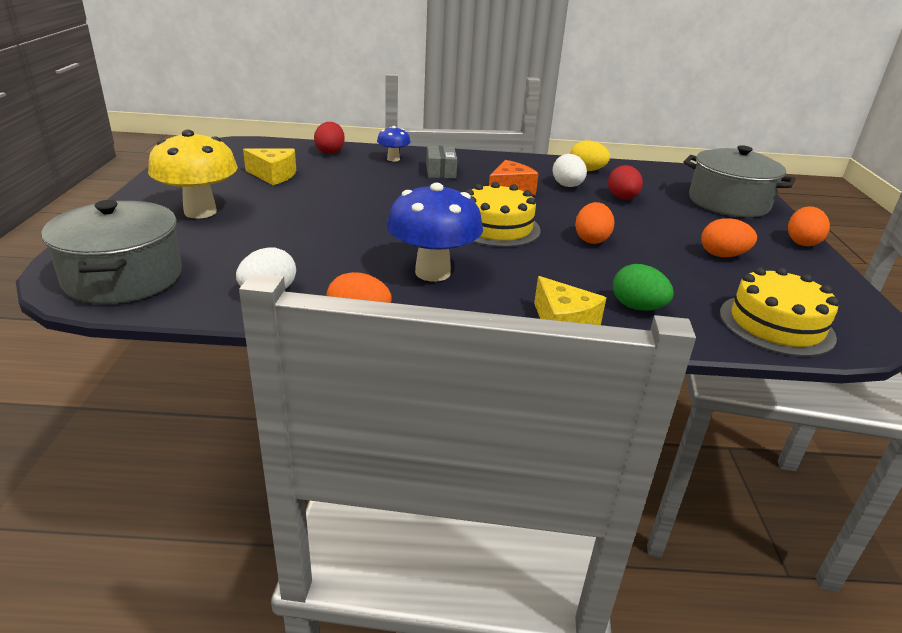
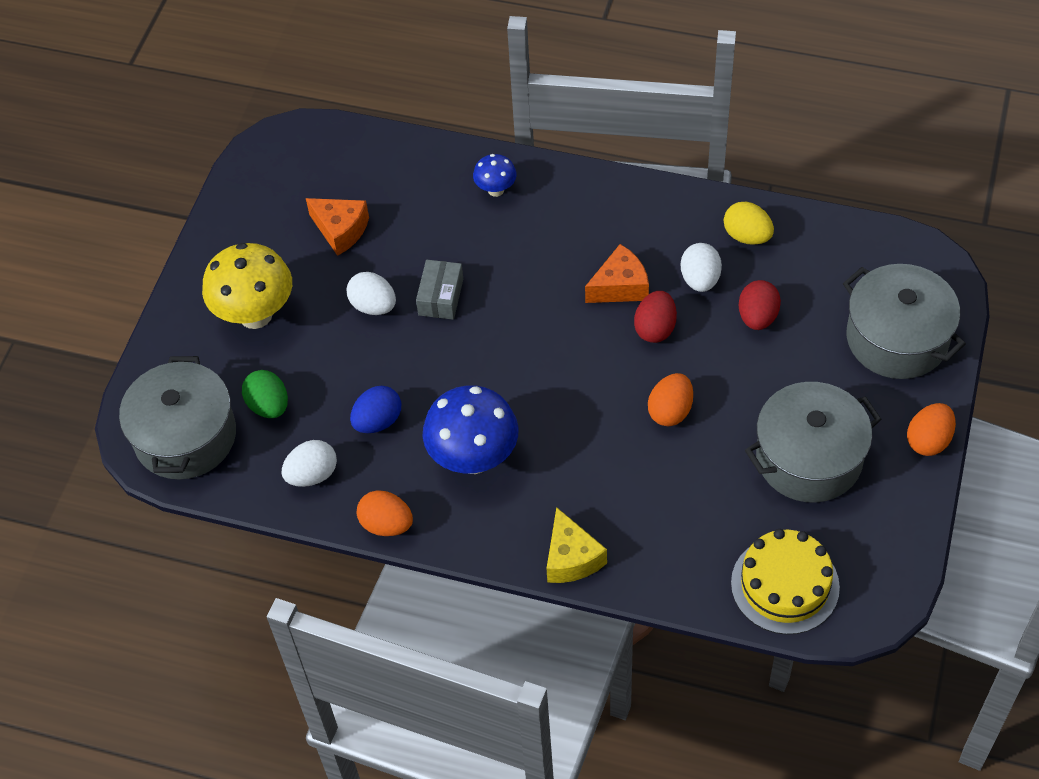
camera: 20 degrees right, 25 degrees up
(273, 175) = (340, 230): yellow cheese -> orange cheese
(310, 204) = (373, 306): none -> white egg
(330, 152) = (418, 164): red egg -> red egg (655, 328)
(330, 258) = (378, 421): none -> blue egg
(440, 171) = (548, 228): grey box -> grey box (440, 297)
(496, 227) = (571, 375): yellow cake -> none
(637, 307) = (657, 540): green egg -> green egg (269, 406)
(722, 255) = (809, 458): orange egg -> grey pot

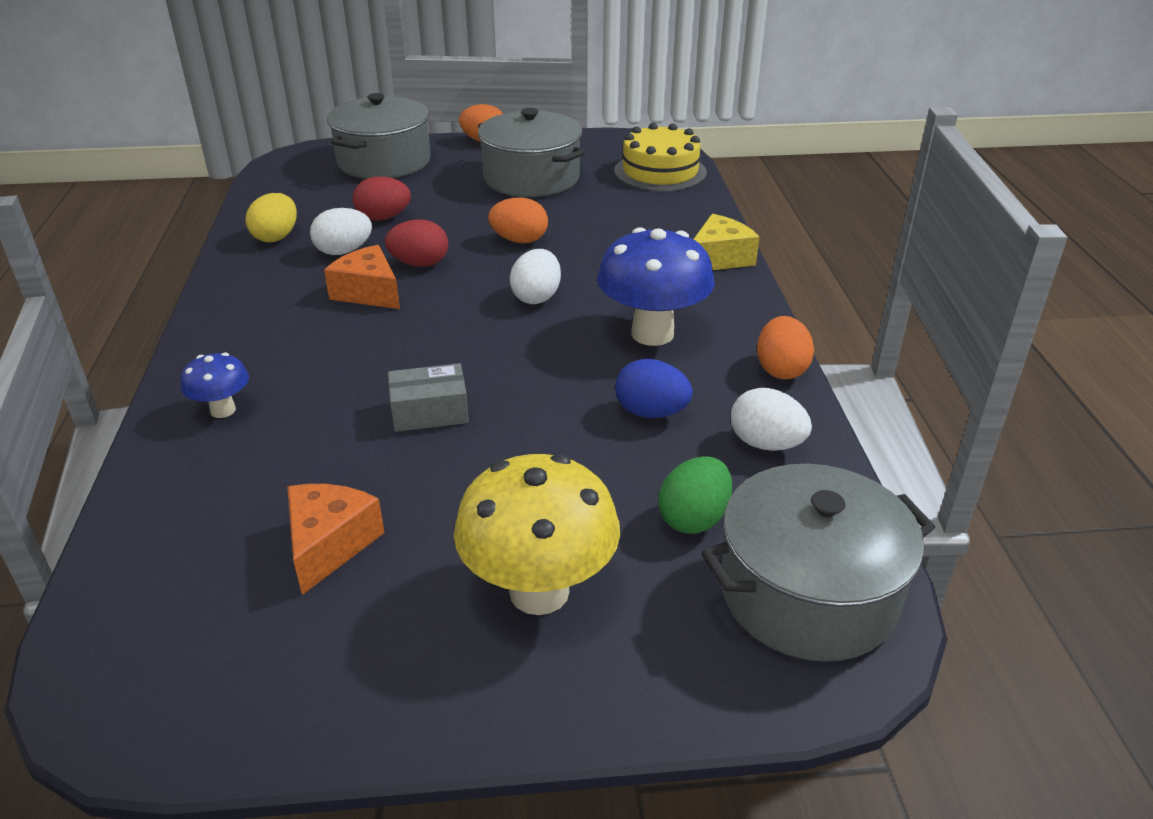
camera: 115 degrees left, 20 degrees down
(373, 306) = (468, 467): white egg -> white egg (536, 297)

